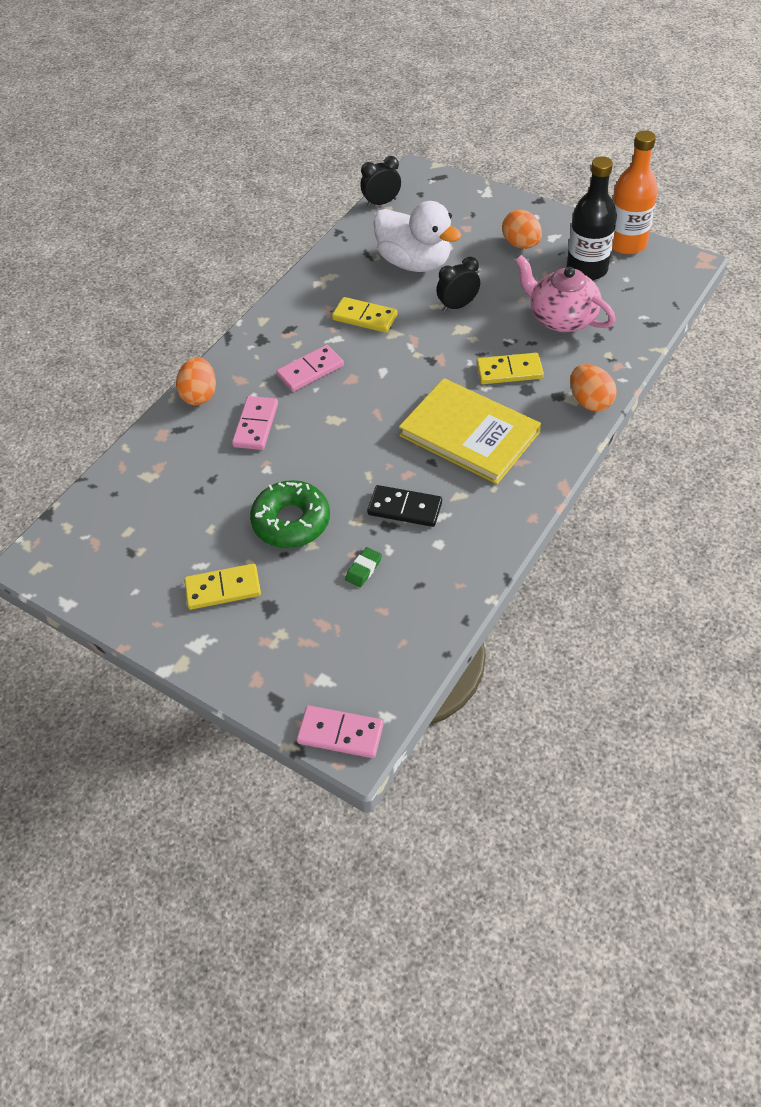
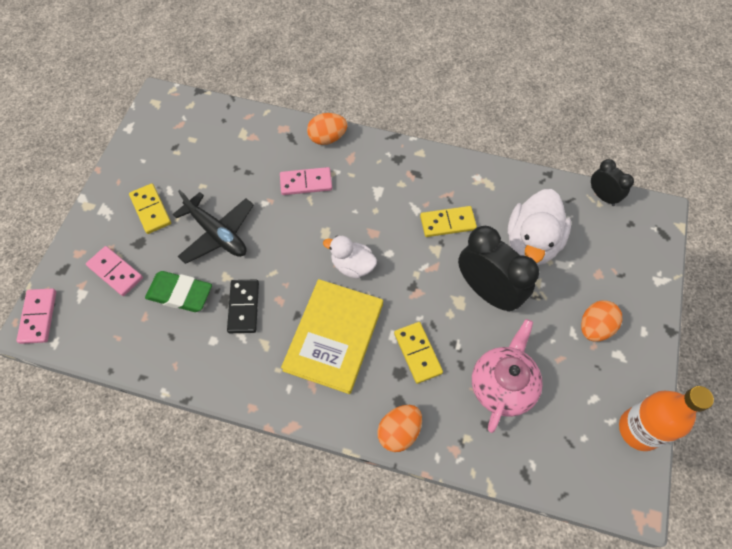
camera: 70 degrees right, 10 degrees up
(291, 521) = (217, 233): green donut -> black plane
(310, 370) = (373, 201): pink domino -> pink domino (115, 272)
(363, 569) = (180, 294): green eraser -> green eraser, size x2.02
(365, 317) = (447, 223): yellow domino -> yellow domino turned 75 degrees clockwise
(387, 403) = (352, 266): none -> white duck
(457, 306) = (487, 291): black clock -> black clock, size x1.84
(587, 269) = (582, 396): black bottle -> none

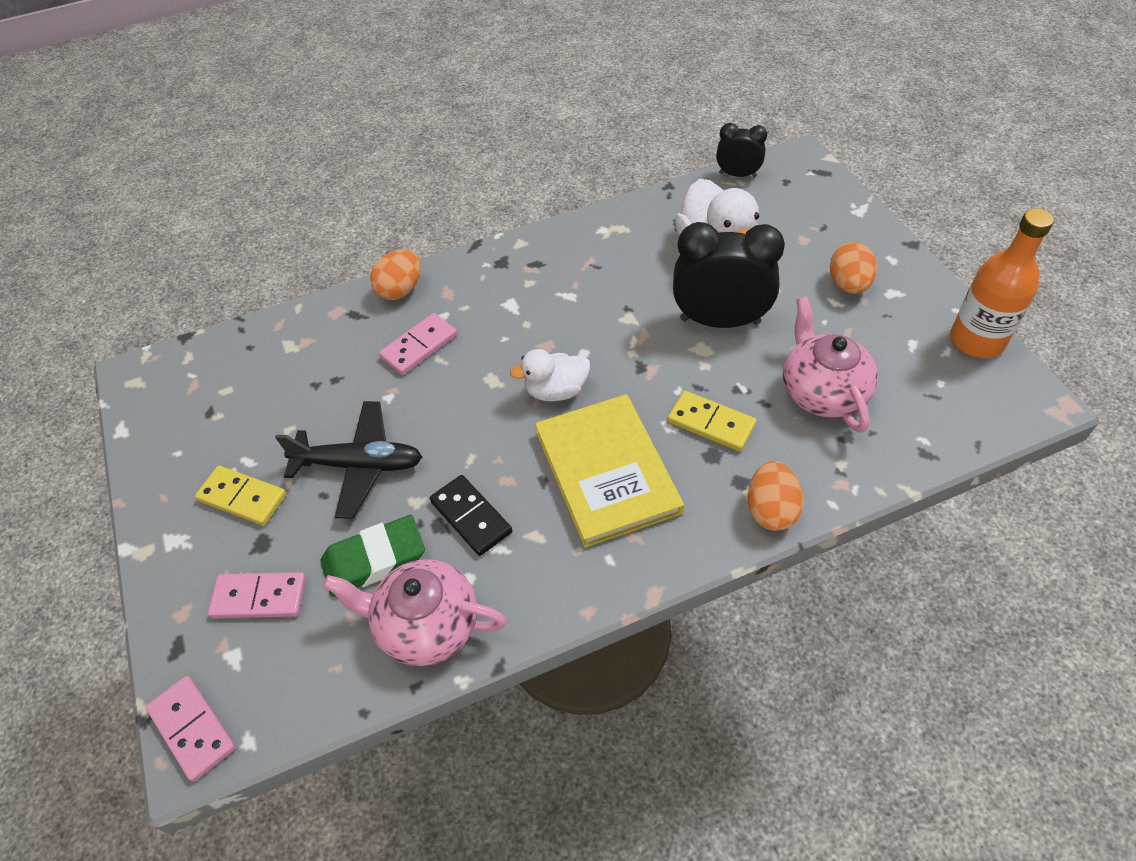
camera: 35 degrees left, 10 degrees down
(173, 349) = (426, 625): none -> pink teapot
(447, 223) = (615, 287): yellow domino -> none

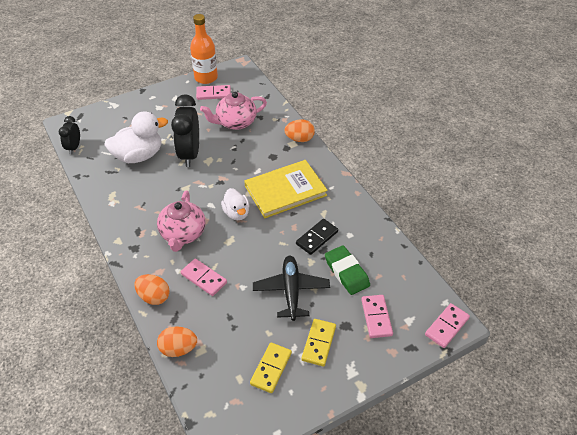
camera: 100 degrees left, 5 degrees down
(426, 625) = (376, 246): pink teapot -> pink teapot (183, 234)
(711, 423) = (255, 157): yellow domino -> yellow domino (271, 368)
(848, 285) = (168, 111): orange egg -> orange egg (178, 349)
(918, 354) = (213, 94): none -> pink domino

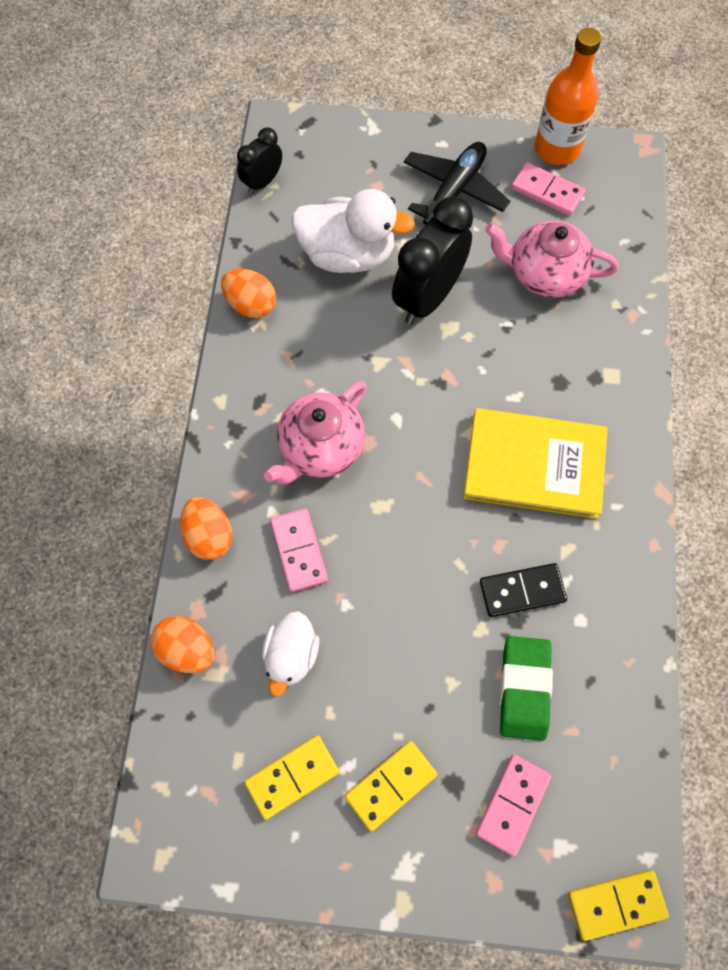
camera: 35 degrees right, 20 degrees up
(236, 213) = (426, 460): white duck -> white duck (291, 656)
(291, 291) = (413, 662): black plane -> black plane (454, 191)
(299, 139) = (631, 373): orange egg -> orange egg (251, 305)
(446, 326) = (616, 904): pink domino -> yellow domino

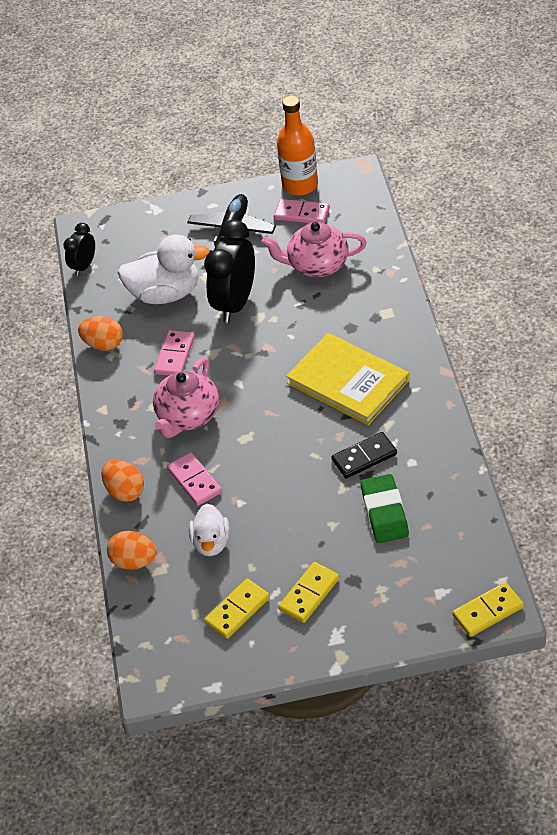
camera: 10 degrees left, 20 degrees down
(512, 804) = (398, 579): pink domino -> pink domino (175, 355)
(534, 465) = (348, 382): yellow book -> yellow book turned 45 degrees clockwise

